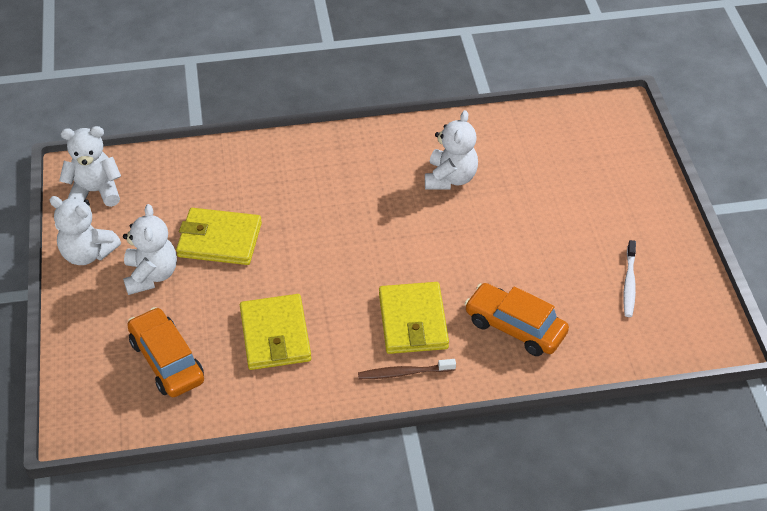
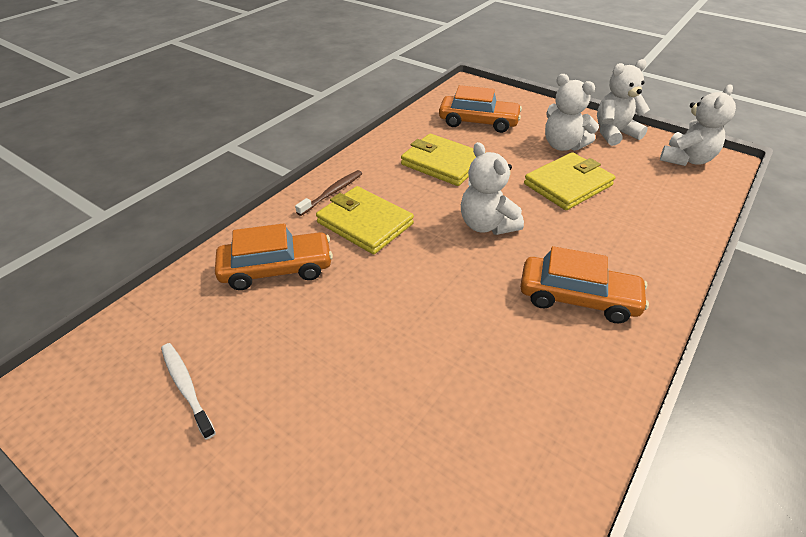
camera: 135 degrees right, 5 degrees down
(354, 173) = (577, 298): none -> orange car
(450, 178) = (495, 365): white teddy bear -> white teddy bear (486, 225)

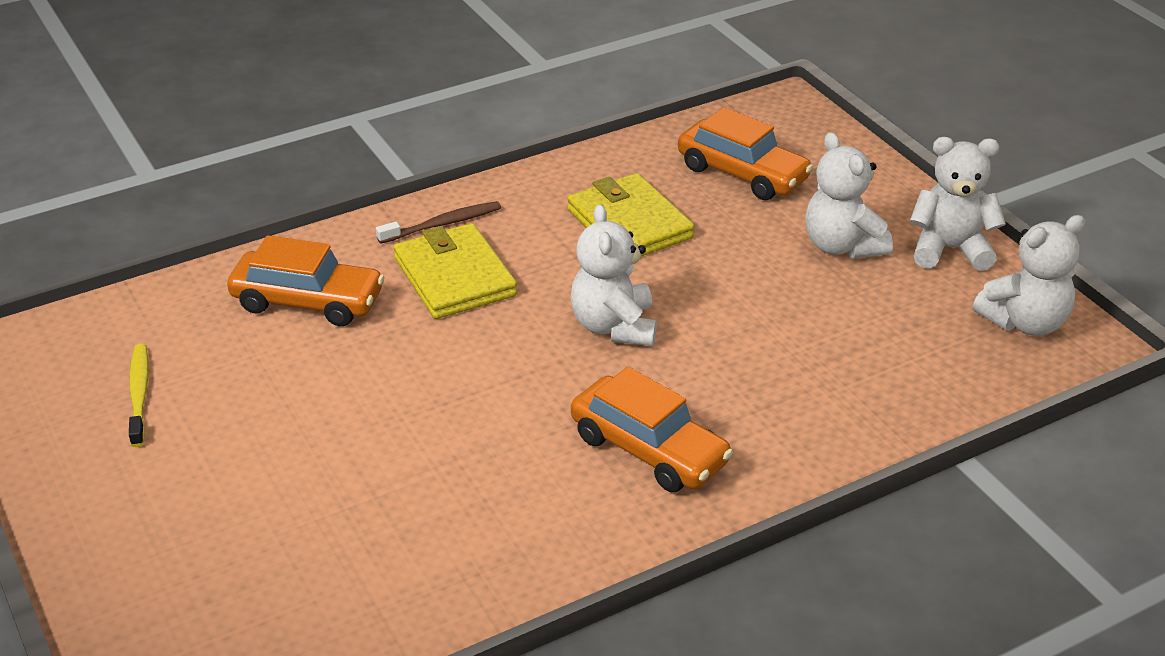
camera: 25 degrees right, 5 degrees down
(186, 387) = (139, 394): white toothbrush -> yellow toothbrush
(568, 185) = (787, 306): yellow wallet -> none

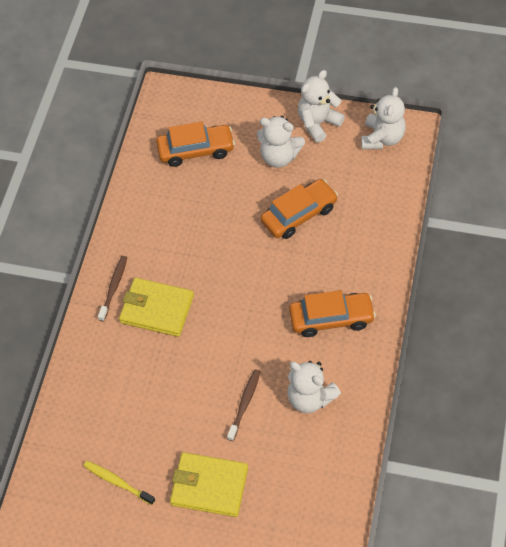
camera: 45 degrees left, 20 degrees up
(308, 301) = (117, 377): orange car -> orange car (299, 215)
(397, 444) = (244, 404): none -> brown toothbrush
(614, 326) = (248, 275): white teddy bear -> white teddy bear (310, 398)
(629, 224) = (187, 218): yellow wallet -> yellow wallet (209, 486)

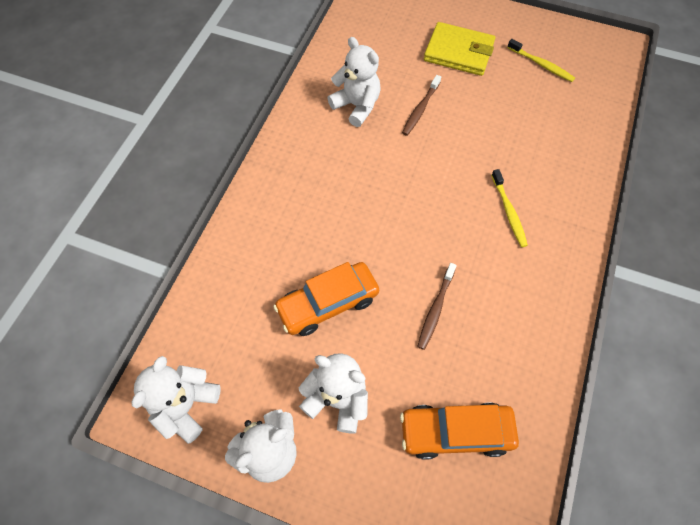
camera: 175 degrees left, 5 degrees up
(114, 287) = (560, 244): brown toothbrush -> brown toothbrush (435, 309)
(157, 309) = (508, 212): yellow wallet -> yellow toothbrush
(331, 319) = (318, 174): orange car -> none

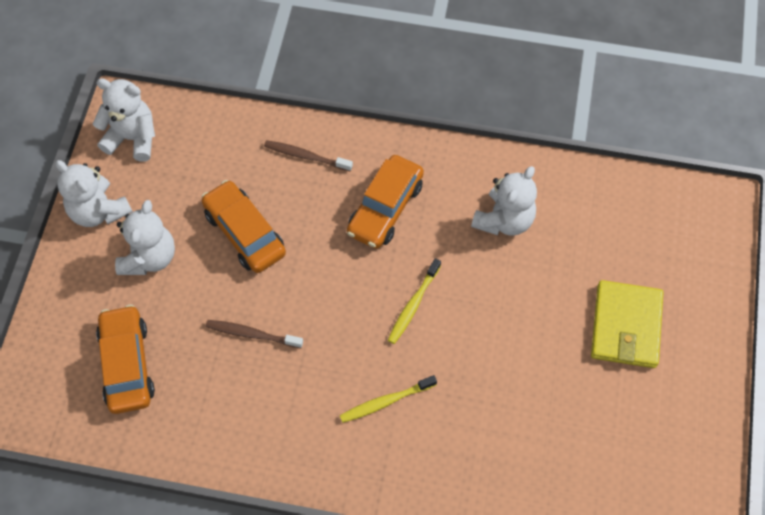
camera: 80 degrees right, 0 degrees up
(327, 185) = (385, 208): none -> orange car
(420, 109) = (516, 290): brown toothbrush -> brown toothbrush (306, 156)
(541, 65) = (633, 433): yellow toothbrush -> yellow toothbrush (413, 305)

